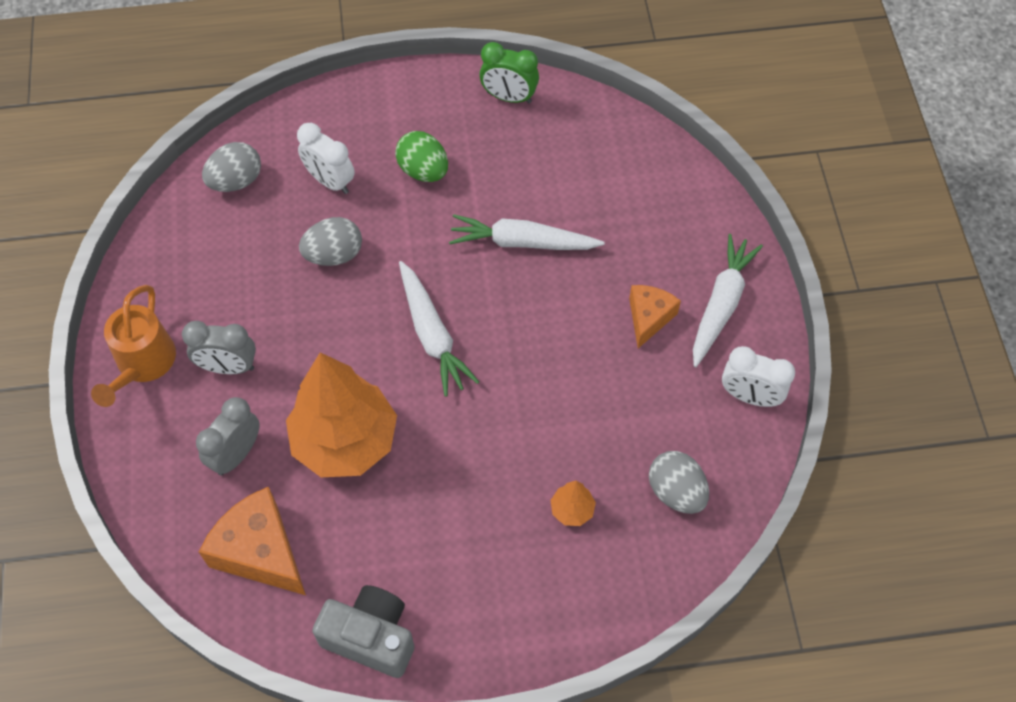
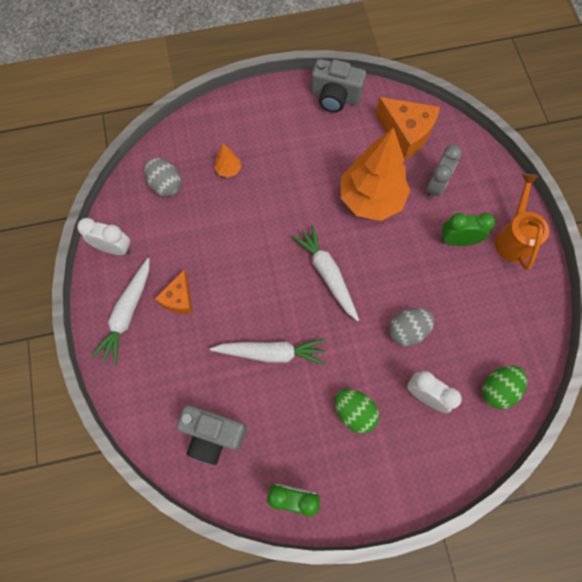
camera: 175 degrees right, 10 degrees up
(228, 367) = (457, 240): grey clock -> green clock
(236, 181) = (497, 389): grey egg -> green egg
(601, 161) = (213, 434): none -> grey camera

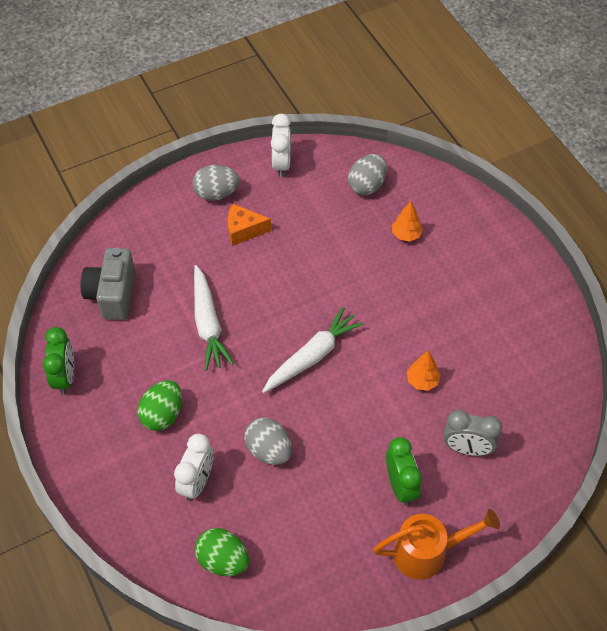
camera: 75 degrees right, 15 degrees down
(127, 313) = (216, 193): white carrot -> grey egg
(335, 97) = (546, 315): grey camera -> none
(371, 199) = (422, 381): orange tree -> orange tree, size x0.40
(406, 134) = (528, 402): orange cheese -> none

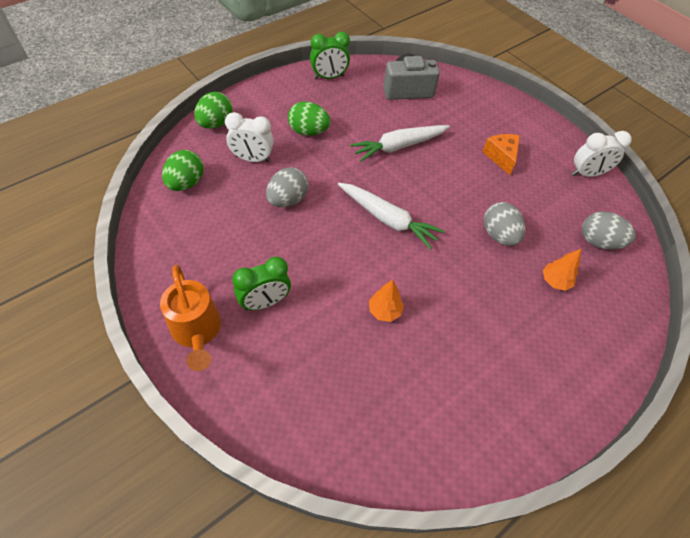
camera: 75 degrees right, 0 degrees up
(124, 522) = (215, 123): none -> green egg
(216, 193) = (531, 135): grey egg -> grey egg (498, 235)
(467, 448) = (314, 359): grey clock -> none

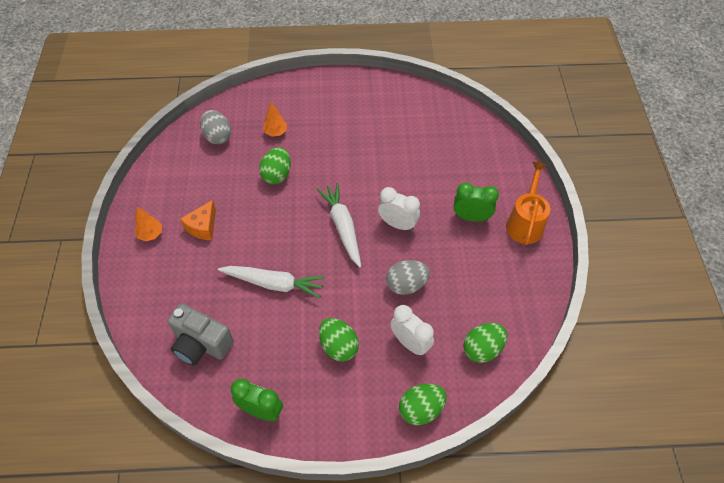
camera: 140 degrees left, 0 degrees up
(384, 311) = (398, 172): orange tree -> orange tree (151, 234)
(498, 235) = (277, 175): grey egg -> green egg
(587, 174) = (158, 179): white clock -> white clock (397, 224)

